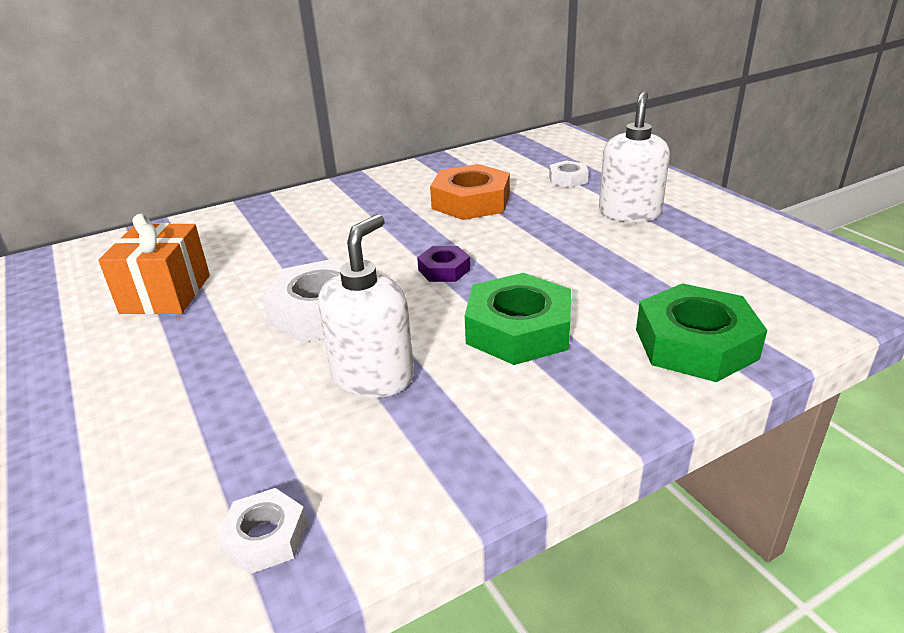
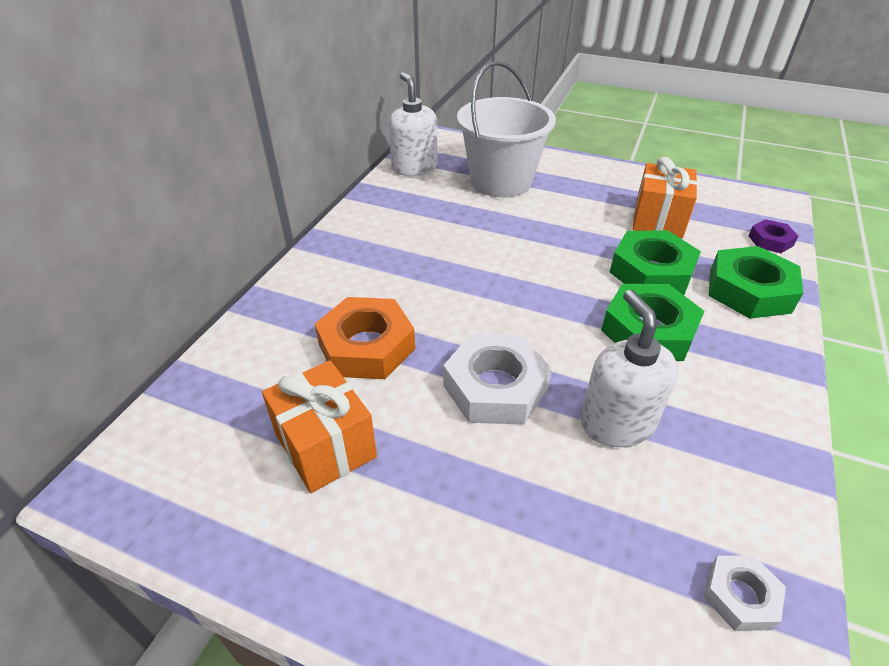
camera: 40 degrees left, 10 degrees up
(444, 270) = (530, 302): purple nut -> purple nut (770, 241)
(471, 202) = (459, 228): orange nut -> orange nut (366, 346)
(568, 179) = (501, 181): white nut -> white bucket
(604, 289) = (651, 271): none -> green nut
(629, 213) = (581, 199): white soap dispenser -> white soap dispenser (414, 168)
(690, 252) = (658, 219): none -> orange gift

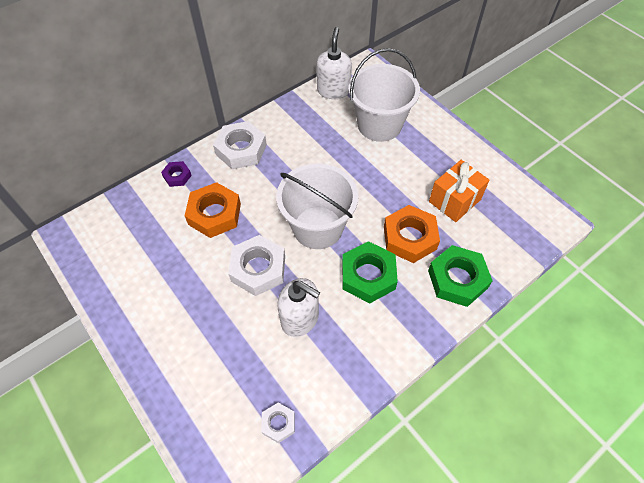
camera: 30 degrees right, 15 degrees up
(325, 445) = (161, 260): orange gift -> none
(343, 259) = (241, 149): none -> white nut
(530, 304) = (318, 227): none -> white bucket
(616, 423) = (300, 318): white soap dispenser -> white soap dispenser turned 105 degrees clockwise
(651, 271) = (409, 238): green nut -> orange nut
(770, 241) = (514, 250): purple nut -> purple nut (177, 176)

